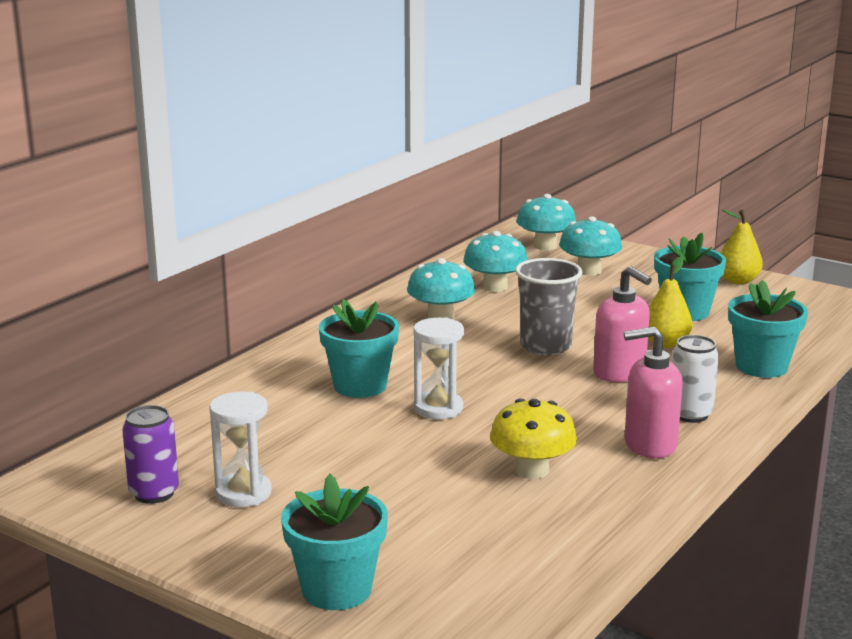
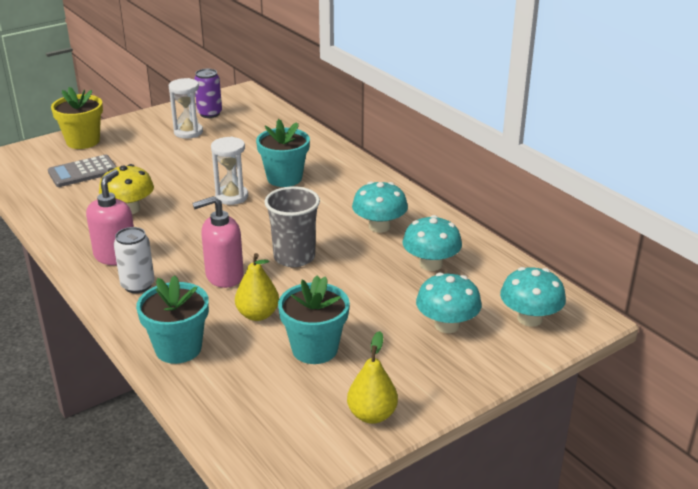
camera: 110 degrees right, 10 degrees up
(336, 590) = (83, 141): turquoise flower pot -> yellow flower pot
(452, 547) = (83, 172): none -> grey calculator

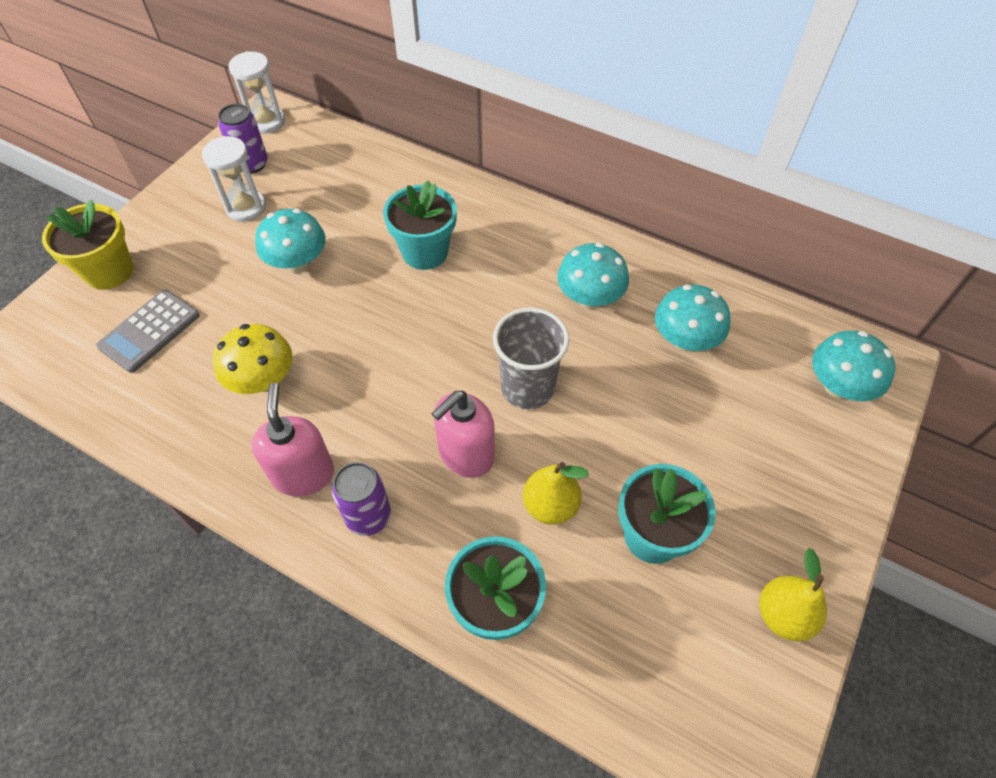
camera: 25 degrees left, 25 degrees up
(138, 285) = (368, 516): white can -> purple can
(231, 197) = (381, 308): white hourglass -> white hourglass (267, 122)
(447, 325) = (765, 432): turquoise mushroom -> turquoise mushroom (297, 262)

